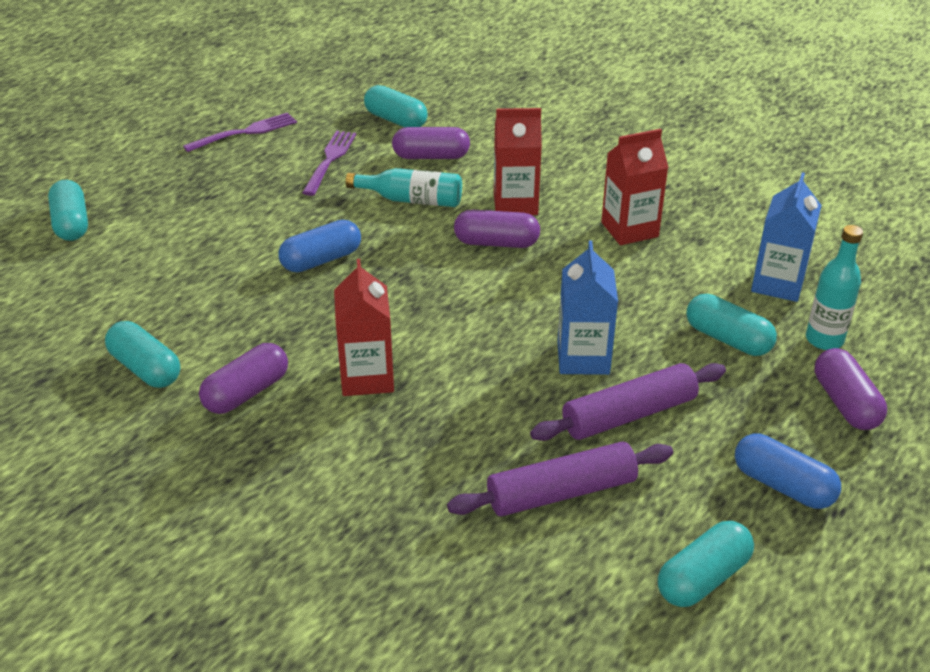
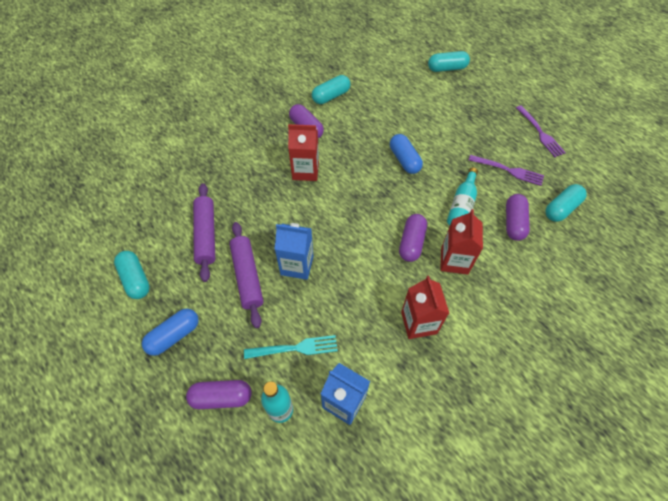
camera: 100 degrees right, 20 degrees up
(728, 339) = (295, 348): turquoise capsule -> turquoise fork

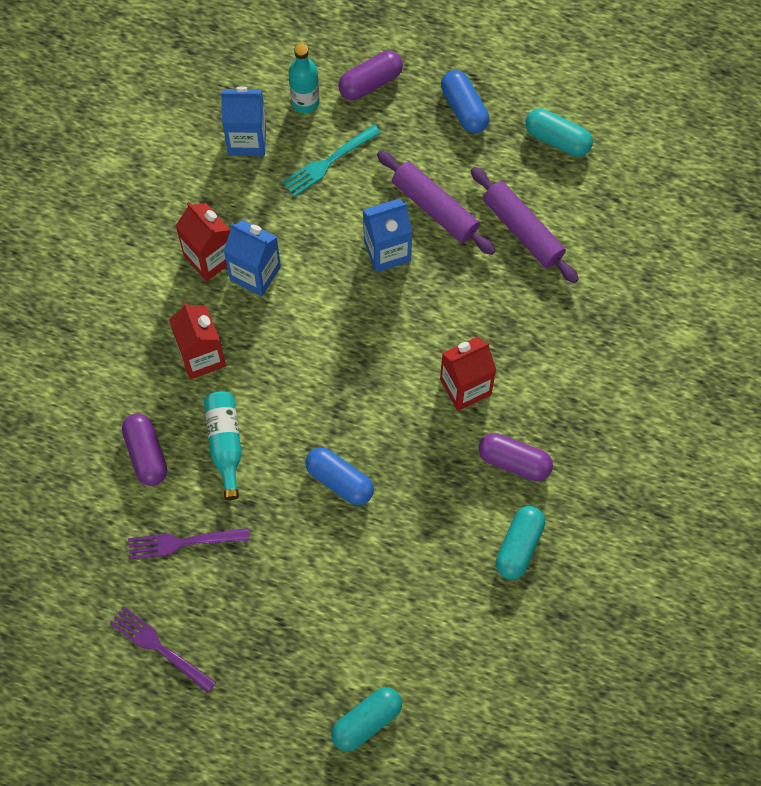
camera: 150 degrees right, 10 degrees up
(174, 335) = (464, 108): blue capsule -> blue capsule turned 45 degrees counterclockwise
(392, 295) = (255, 273): none -> blue carton
(411, 243) = (265, 353): purple capsule -> none
(561, 208) = (88, 512): turquoise capsule -> none

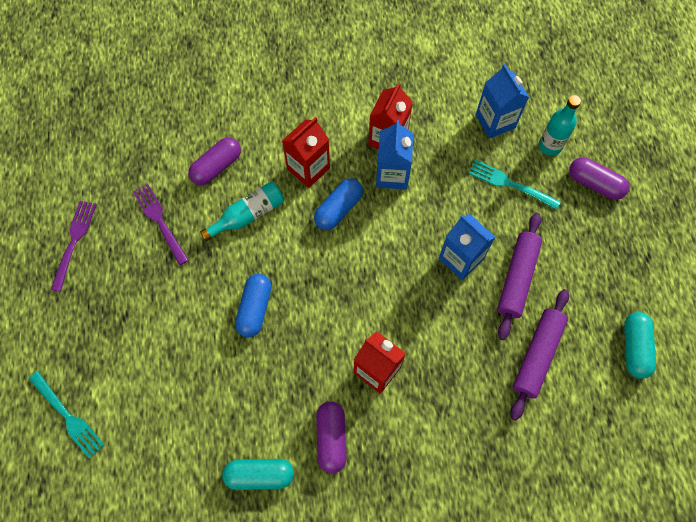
camera: 65 degrees right, 0 degrees up
(366, 721) = (68, 416): turquoise capsule -> turquoise fork
(464, 108) = (616, 262): blue capsule -> blue capsule (338, 209)

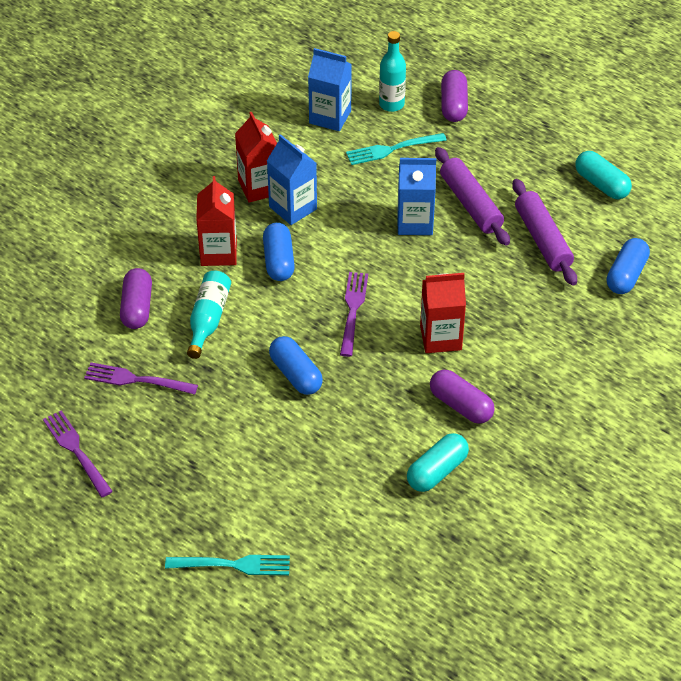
camera: 45 degrees left, 20 degrees down
(344, 292) = (353, 310): none -> purple fork
(567, 444) = (626, 275): none -> blue capsule
(594, 184) = (453, 105): purple capsule -> purple capsule turned 75 degrees counterclockwise

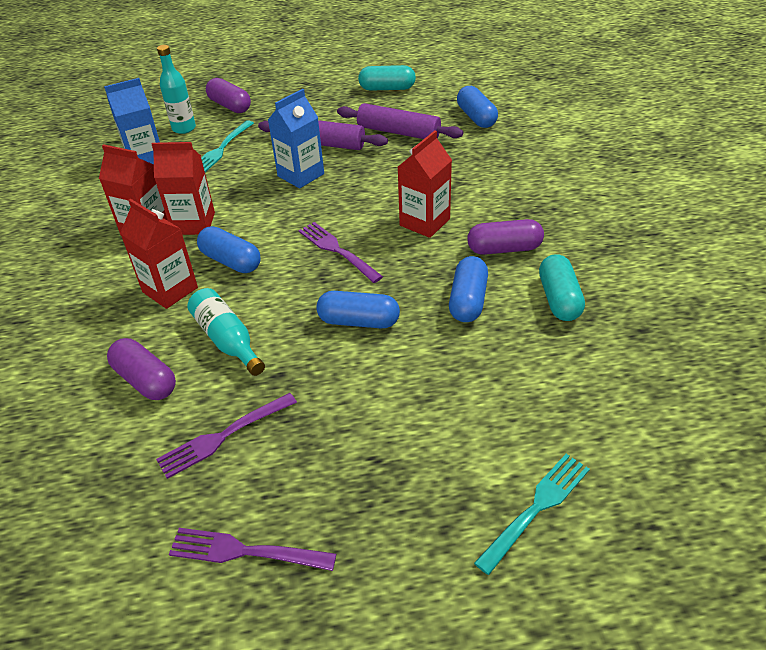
camera: 45 degrees left, 5 degrees down
(293, 208) = (194, 223): blue carton -> red carton
(379, 420) = (468, 300): none -> blue capsule

